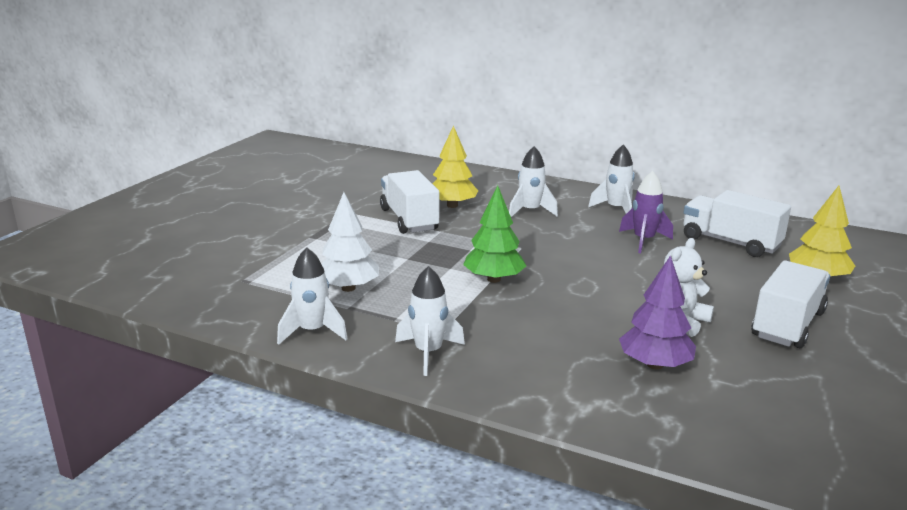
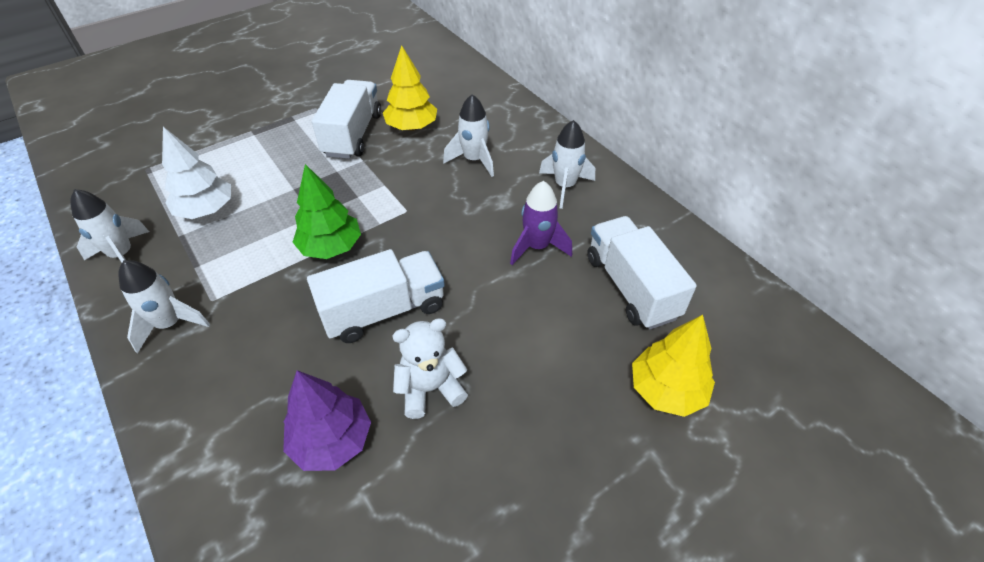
camera: 30 degrees right, 25 degrees up
(787, 325) = (537, 451): white truck -> white truck (384, 310)

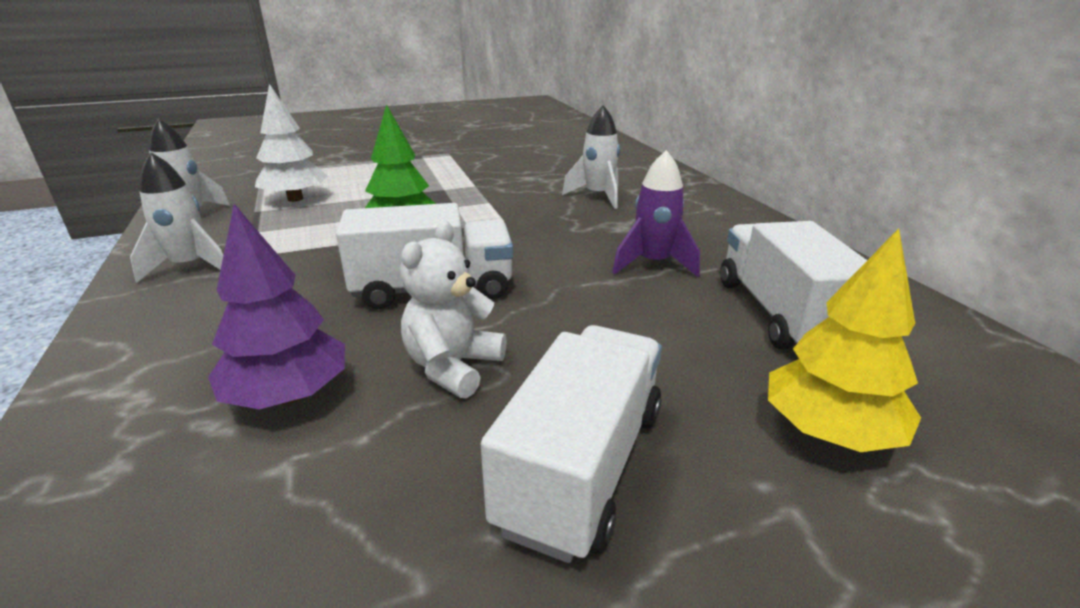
camera: 15 degrees right, 20 degrees down
(353, 135) = (474, 170): white truck -> white truck (582, 466)
(412, 127) = (539, 171): yellow tree -> none
(430, 388) = (453, 367): white teddy bear -> white teddy bear turned 60 degrees counterclockwise
(565, 186) = (703, 224): white rocket -> none

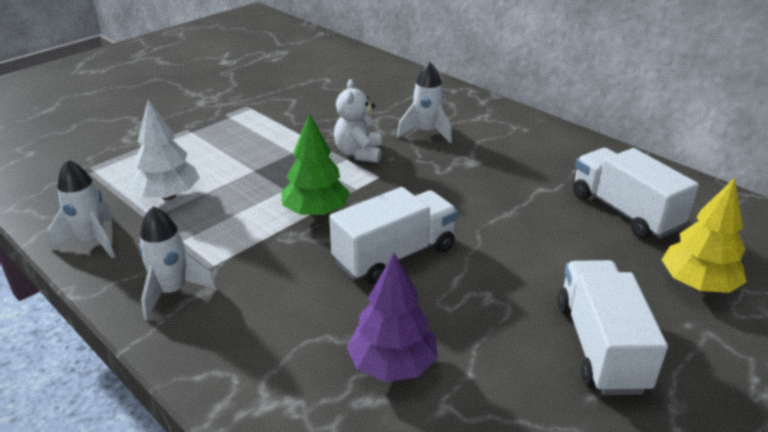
camera: 25 degrees left, 5 degrees up
(453, 367) = (472, 311): white teddy bear -> white teddy bear (359, 153)
(653, 264) = (521, 191): purple rocket -> none

